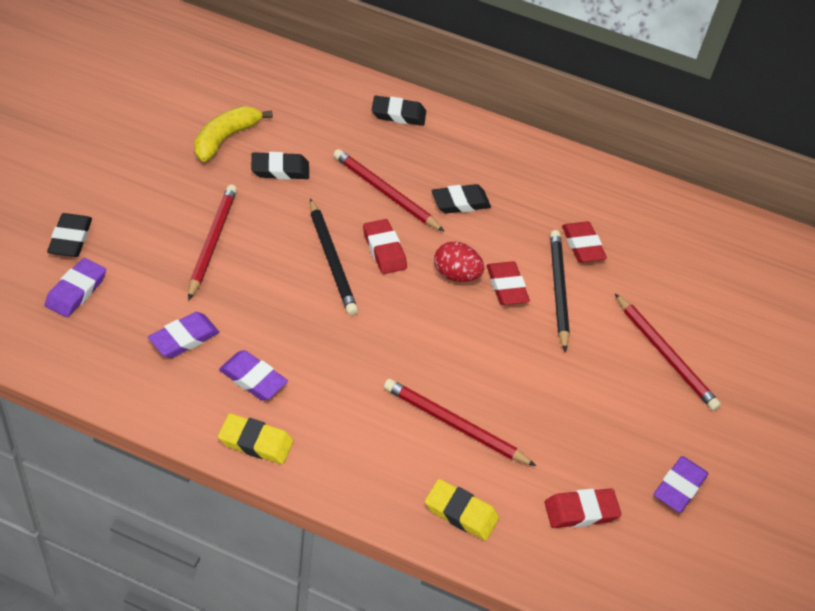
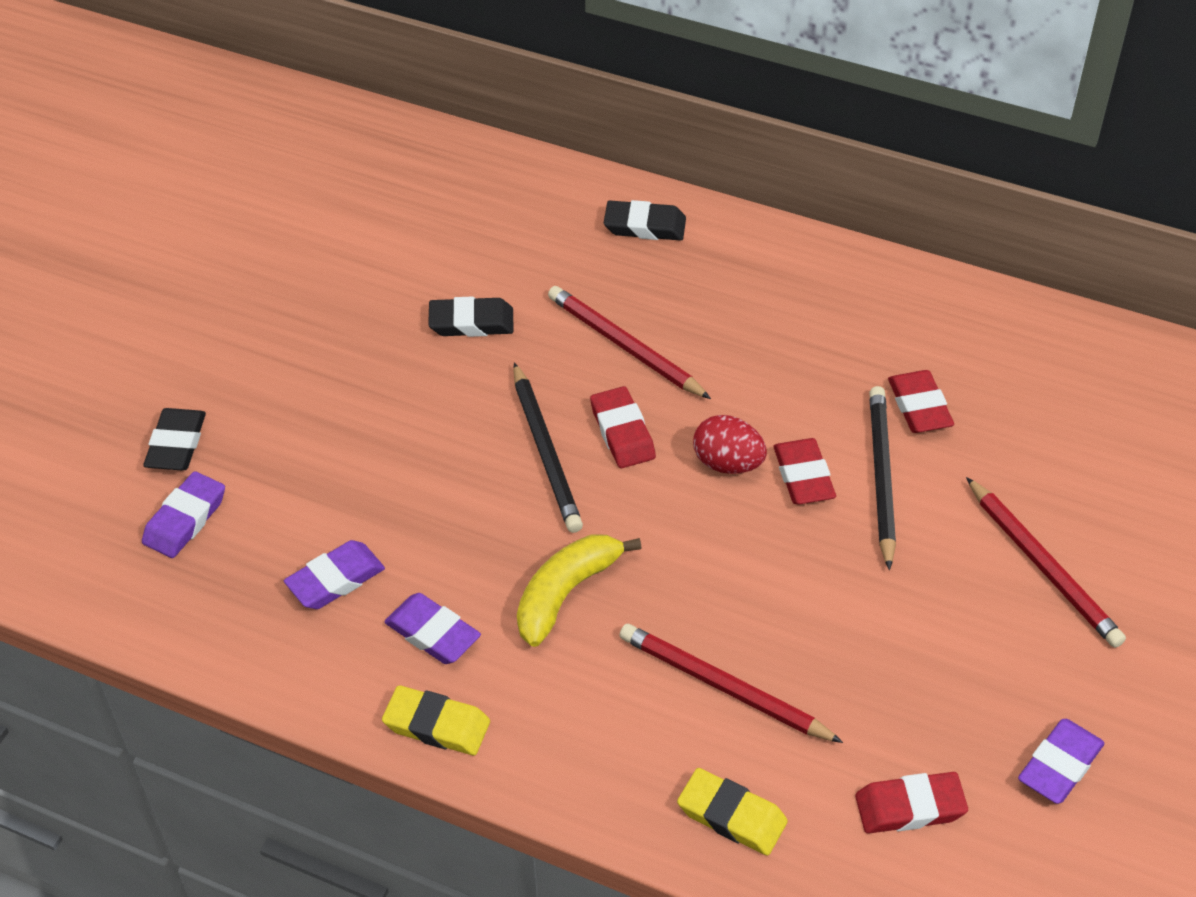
camera: 10 degrees right, 0 degrees up
(212, 242) = (375, 437): red pencil -> none
(225, 138) = (393, 281): yellow banana -> yellow banana (566, 593)
(460, 202) = (736, 353): black eraser -> none

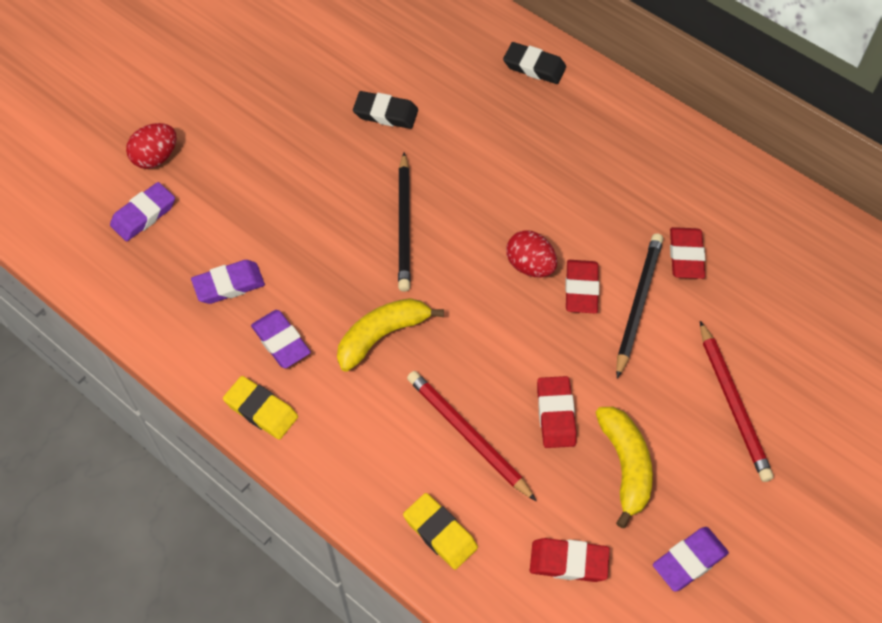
camera: 15 degrees right, 10 degrees up
(176, 444) = (156, 157): black eraser -> red egg
(622, 432) = (463, 223): red eraser -> red eraser (556, 414)
(625, 346) = (488, 157): red pencil -> none
(938, 673) = (625, 466): none -> yellow banana

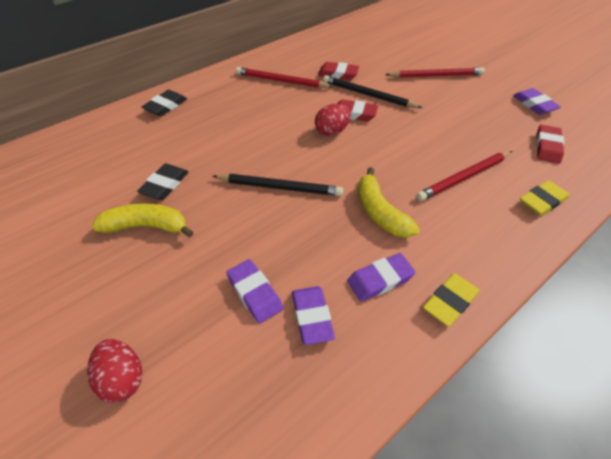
camera: 80 degrees left, 10 degrees down
(144, 215) = (199, 397): purple eraser -> purple eraser (254, 293)
(556, 414) = (445, 137): red eraser -> none
(625, 466) = (478, 116): yellow banana -> yellow banana (146, 226)
(639, 184) = (281, 81): none -> red pencil

